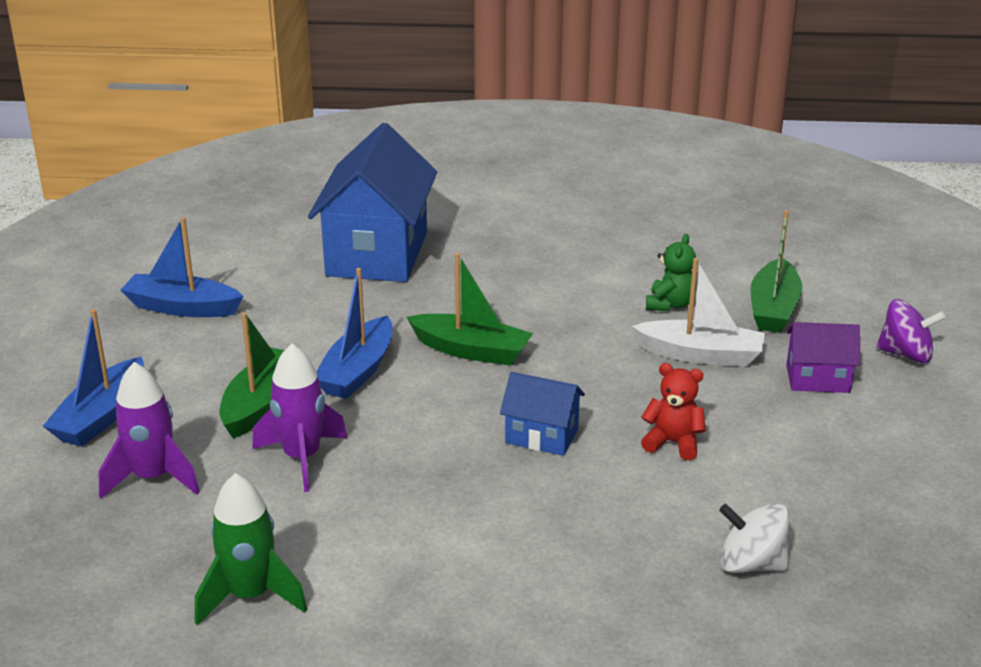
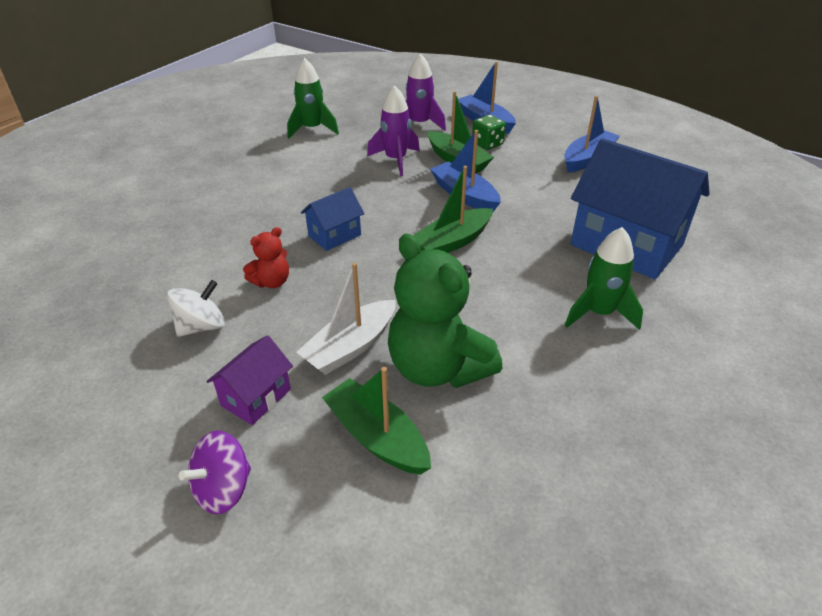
camera: 120 degrees right, 10 degrees up
(187, 393) = (487, 144): none -> green dice
(508, 250) = (599, 313): none -> green rocket
(670, 304) = (438, 368): green teddy bear -> green teddy bear, size x2.08
(751, 564) = (149, 260): white spinning top -> white spinning top (201, 326)

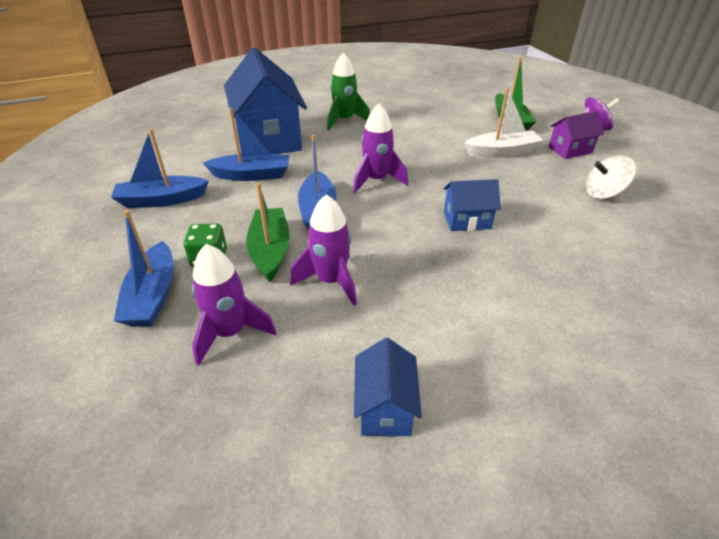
camera: 145 degrees left, 0 degrees up
(272, 282) = (540, 203): red teddy bear -> none
(312, 129) = (385, 408): green rocket -> blue house
(438, 368) = (459, 130): green teddy bear -> none
(452, 242) = (376, 180): green boat -> purple rocket
(565, 201) = (252, 175): none -> blue boat

